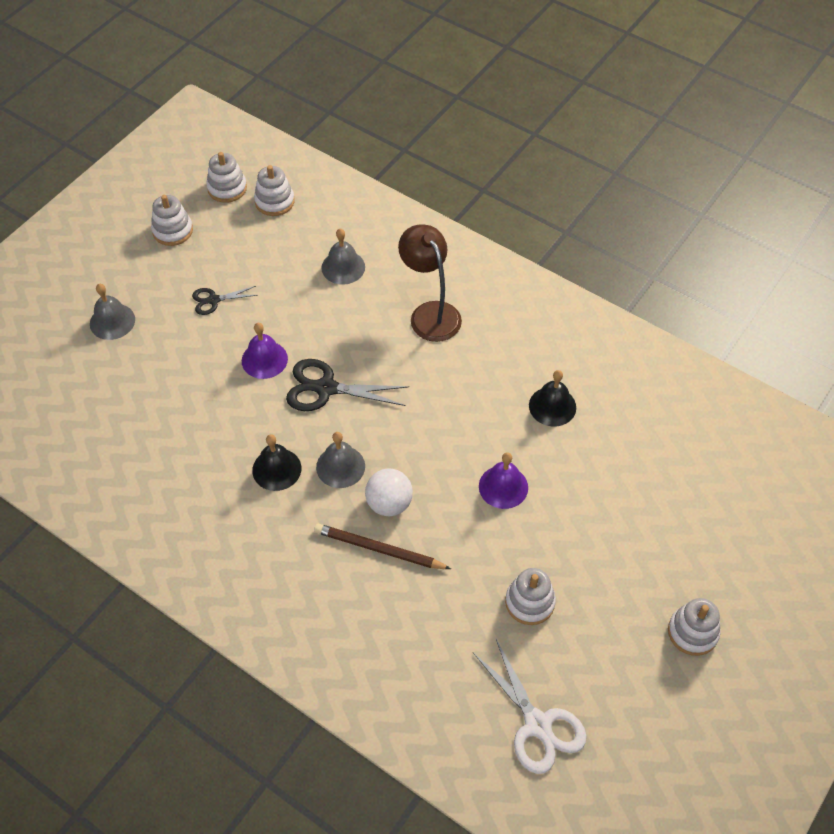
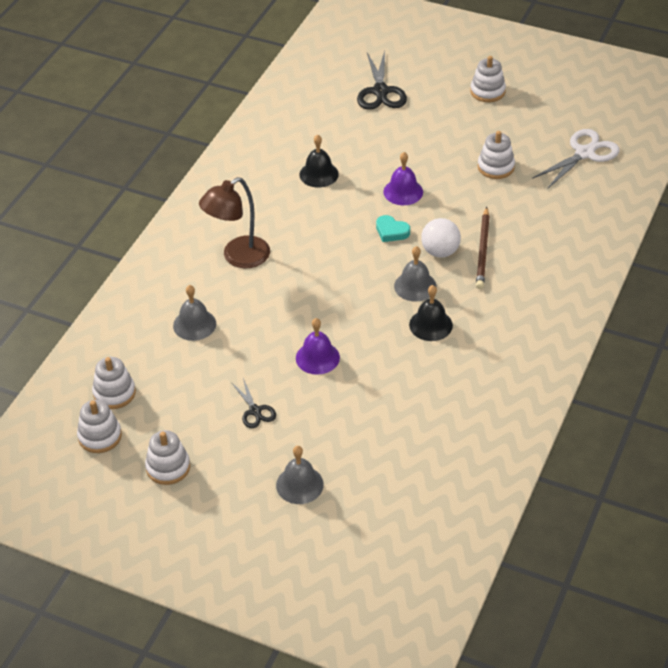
camera: 100 degrees left, 10 degrees down
(326, 388) = (338, 310): black scissors -> black scissors (380, 91)
(436, 461) = (391, 231): none -> turquoise heart

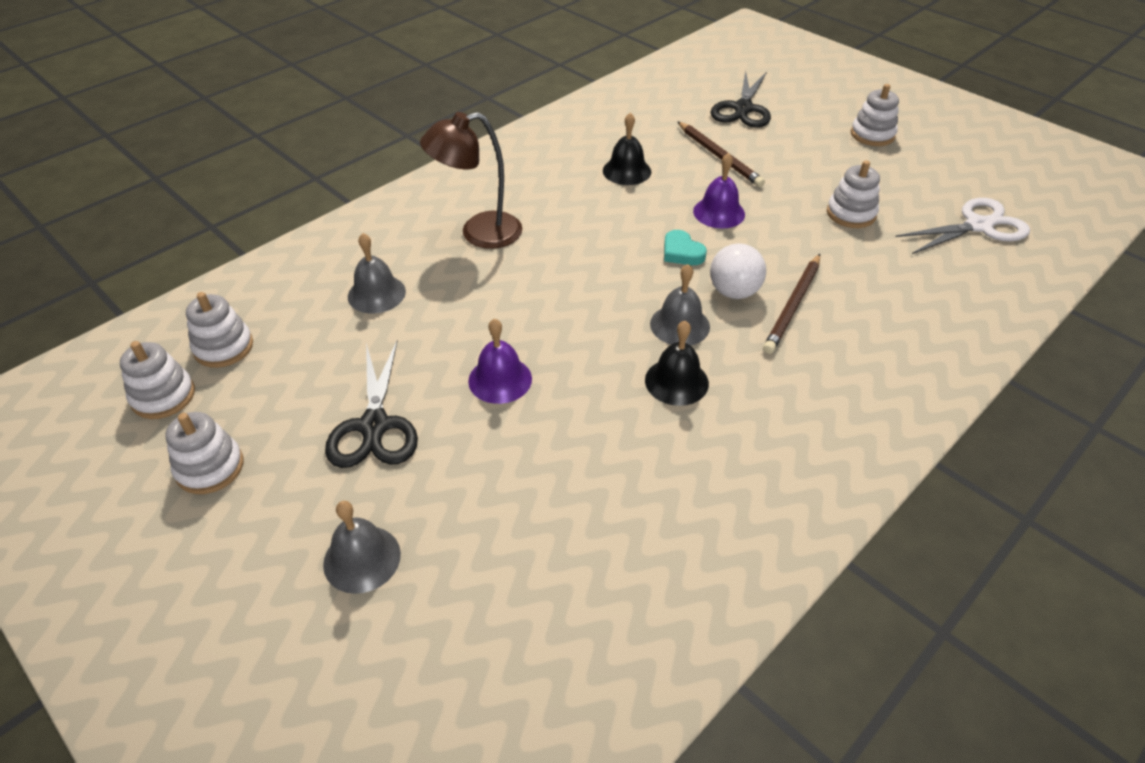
camera: 20 degrees right, 0 degrees up
(255, 411) = (374, 426): black scissors -> black scissors, size x1.76
(382, 142) = (719, 156): none -> brown pencil

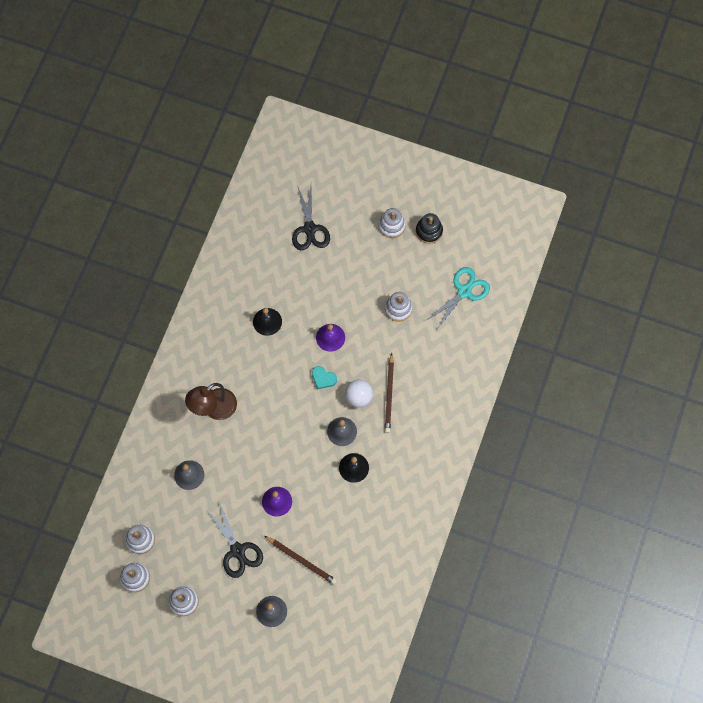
camera: 25 degrees left, 25 degrees up
(719, 156) = (313, 285): brown pencil -> brown pencil (301, 560)
(933, 153) = (429, 231): none -> black stacking toy
(979, 226) = (464, 291): white scissors -> turquoise scissors

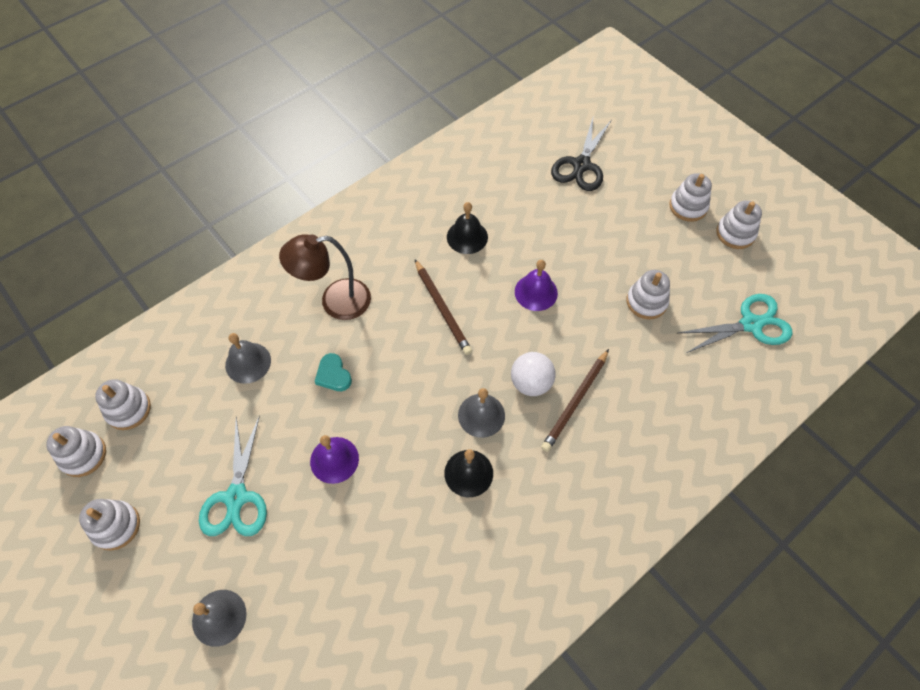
camera: 30 degrees right, 10 degrees down
(237, 551) = (236, 497): black scissors -> turquoise scissors
(301, 560) = (312, 565): brown pencil -> brown pencil (442, 308)
(323, 378) = (497, 336): turquoise heart -> turquoise heart (333, 375)
(429, 231) = (735, 233): black stacking toy -> white stacking toy

